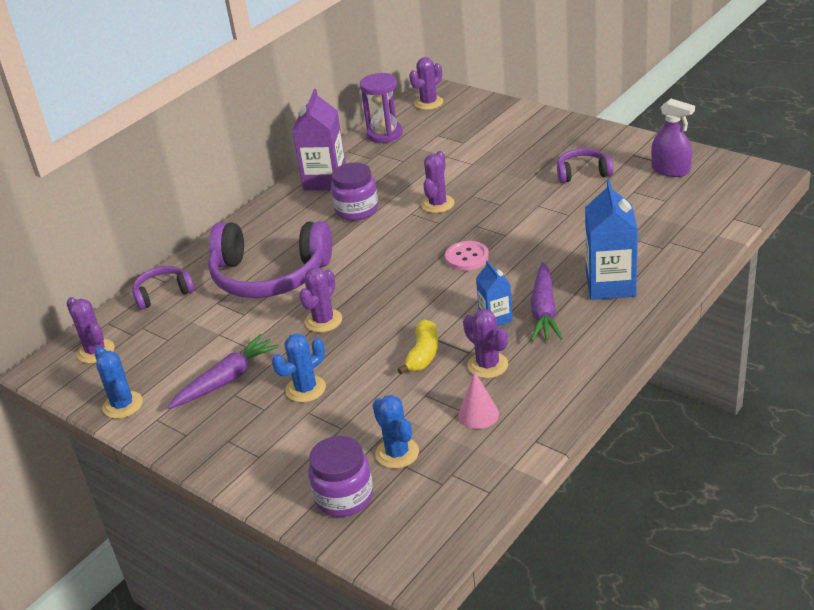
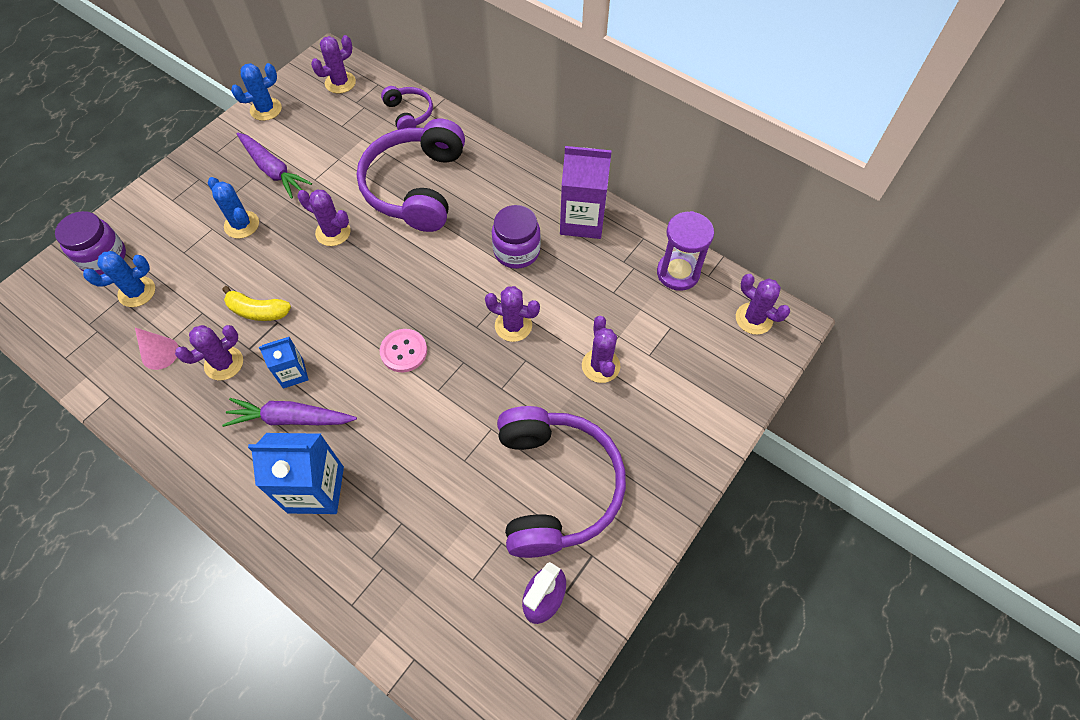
camera: 85 degrees right, 25 degrees up
(475, 161) = (600, 366): none -> purple cactus
(583, 173) = (555, 486): purple headphones -> purple headphones, size x2.06

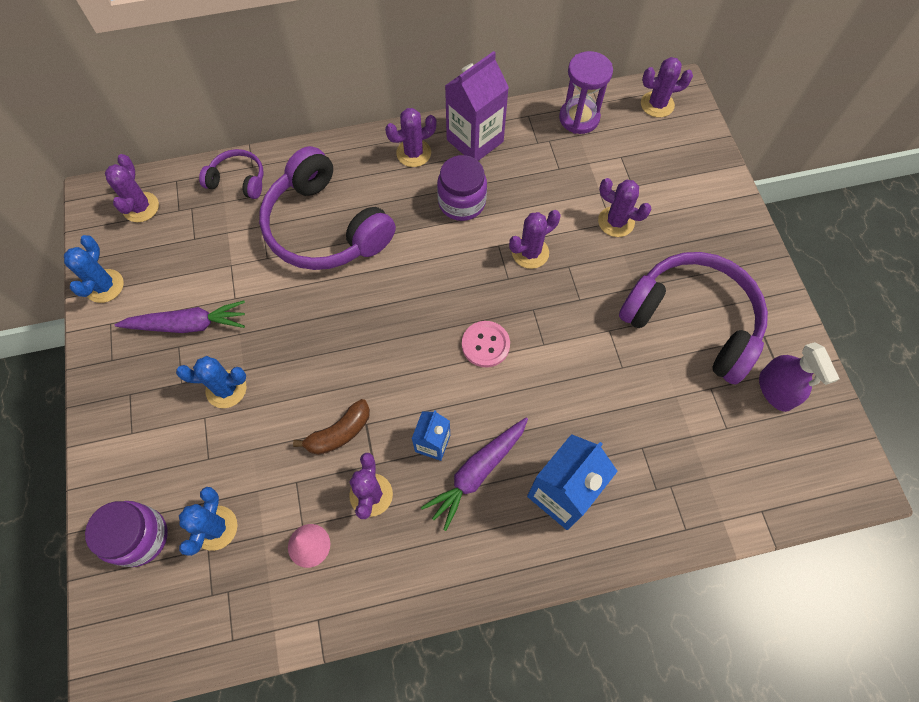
camera: 50 degrees left, 5 degrees up
(258, 311) = (339, 433): yellow banana -> brown banana
(333, 232) = (310, 320): purple cactus -> purple cactus (413, 153)

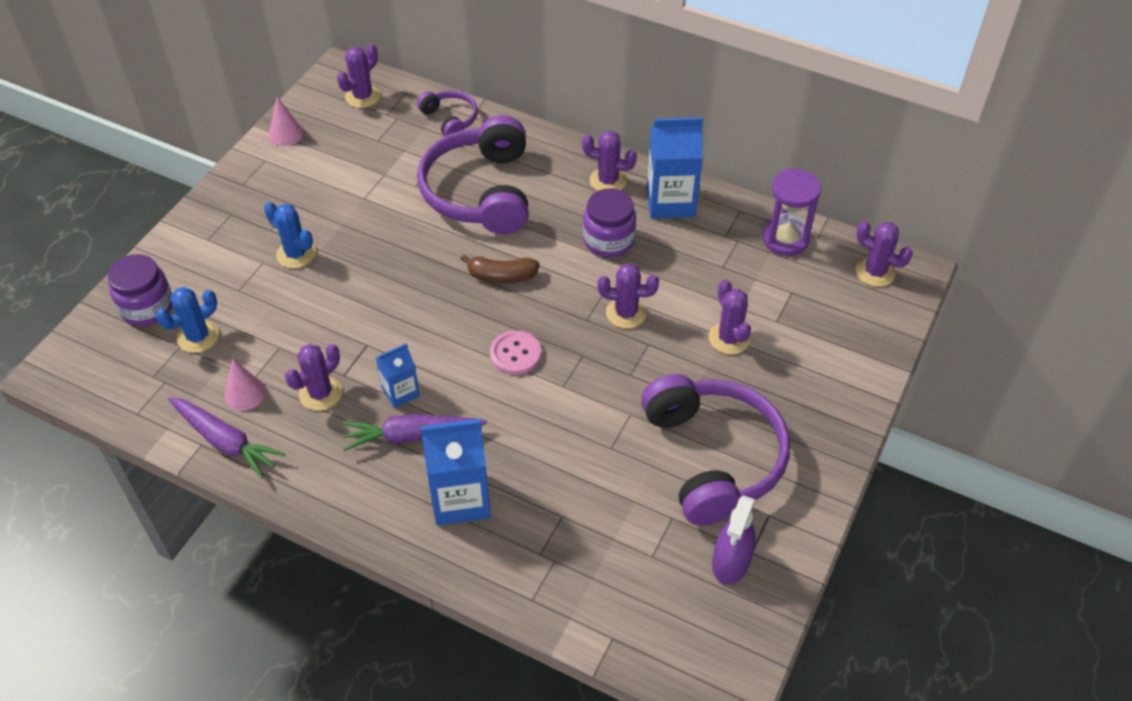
camera: 40 degrees right, 15 degrees down
(104, 286) = (286, 134): blue cactus -> pink cone
(188, 324) = (314, 195): purple carrot -> purple carrot (226, 441)
(339, 433) = (342, 337): brown banana -> brown banana (501, 276)
(475, 141) = (670, 202): purple carton -> blue carton

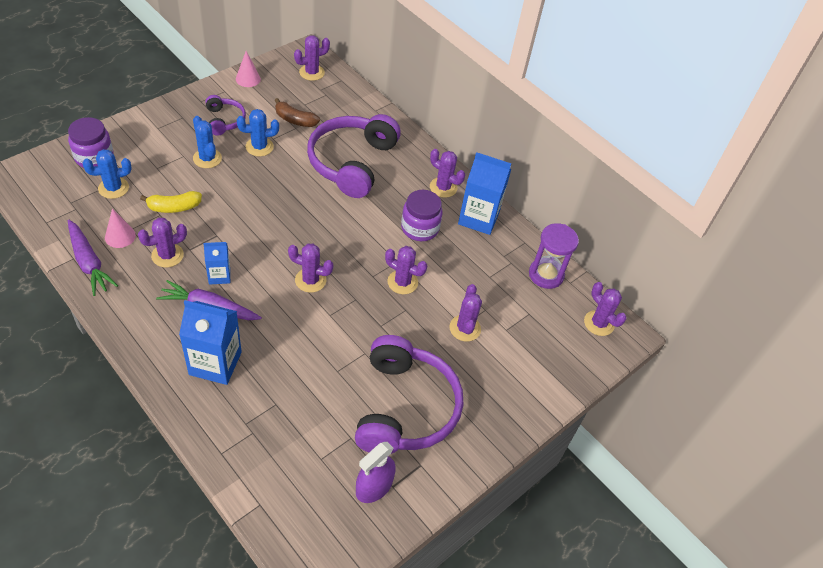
camera: 15 degrees right, 0 degrees up
(291, 331) = (174, 207): none -> yellow banana
(353, 215) = (259, 147): none -> blue cactus
(450, 119) = (360, 108): purple headphones -> purple headphones (224, 120)
(501, 276) = (332, 224): brown banana -> brown banana (295, 120)
(515, 354) = (310, 280): pink button -> purple cactus

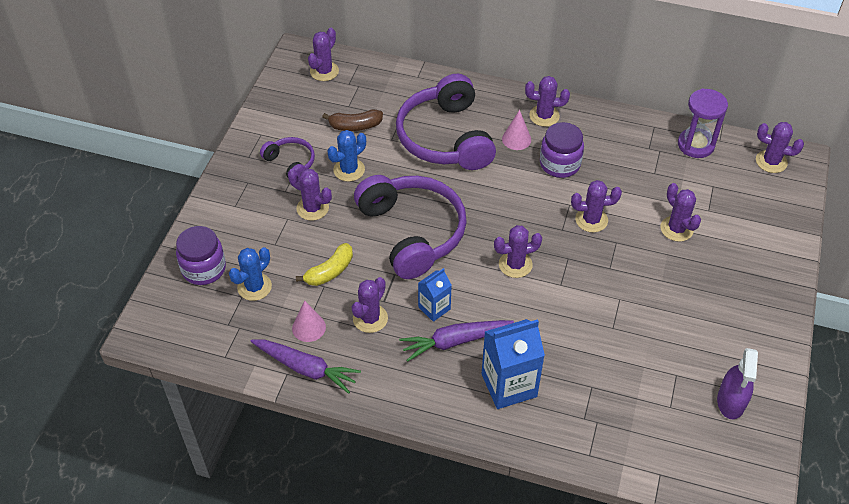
camera: 25 degrees left, 0 degrees up
(207, 158) = (312, 208): blue cactus -> purple cactus
(248, 79) = (271, 110): pink cone -> pink cone (516, 139)
(404, 407) = (693, 323): purple headphones -> purple headphones (412, 232)
(478, 218) = (598, 127): blue carton -> none

